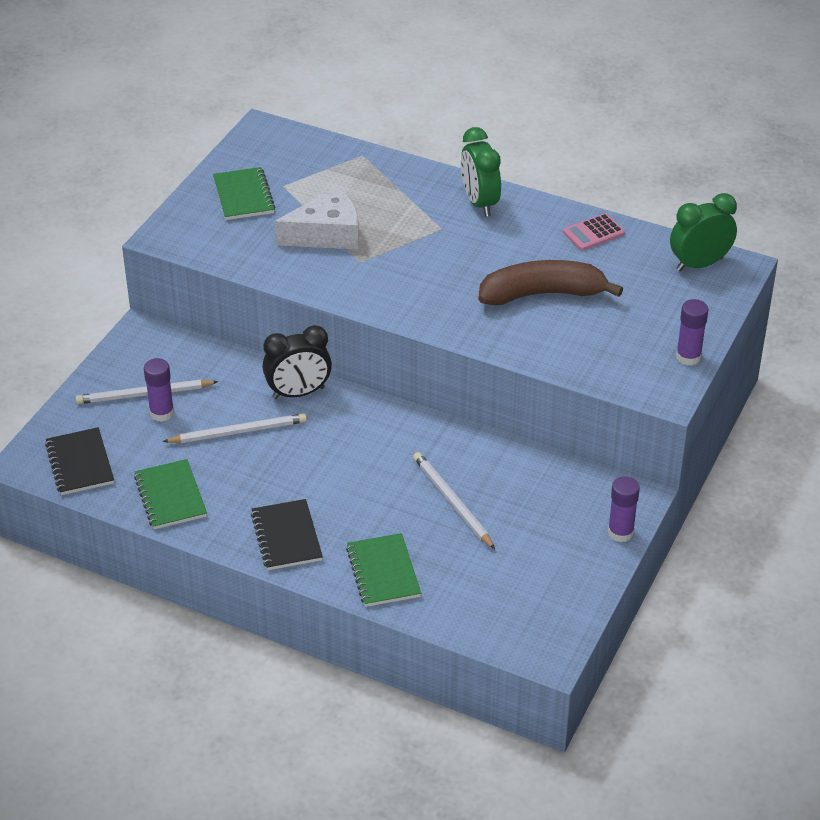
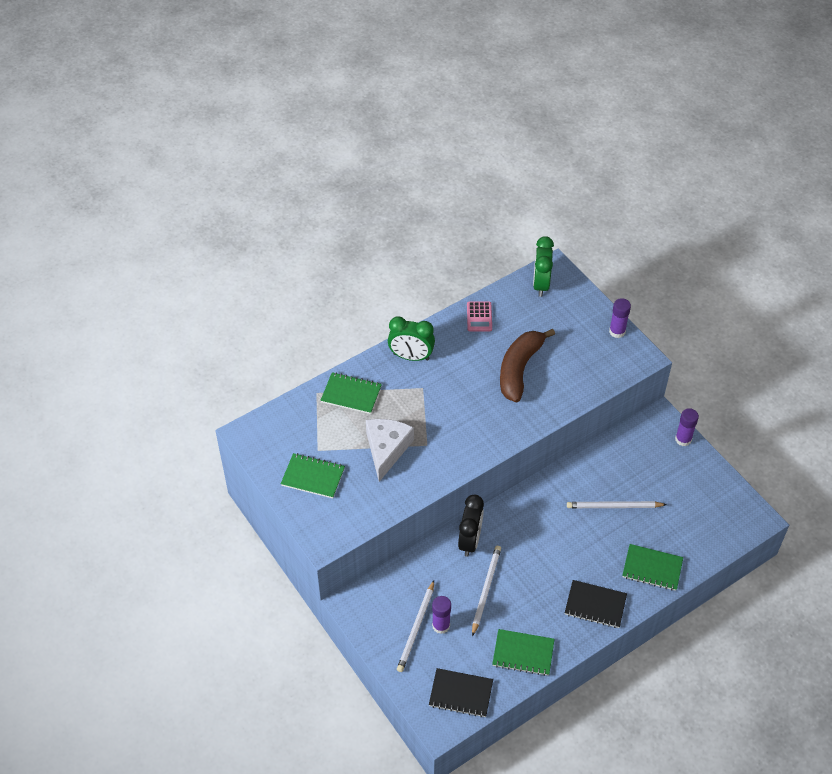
camera: 60 degrees left, 10 degrees up
(382, 180) = (351, 394): none -> green notebook

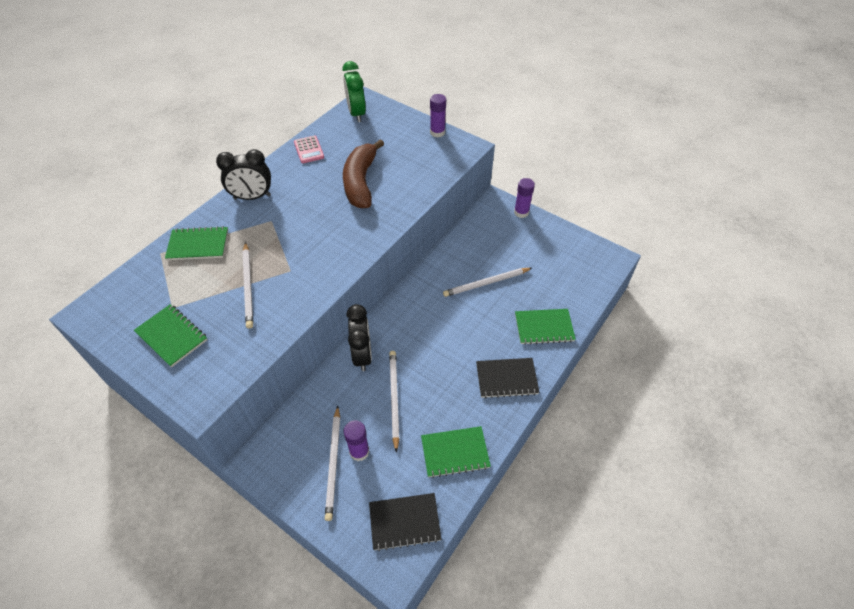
camera: 20 degrees left, 0 degrees up
(313, 477) = (172, 336): green notebook -> green notebook turned 45 degrees clockwise
(386, 449) = (248, 286): white cheese -> white pencil
(411, 357) = (252, 197): green clock -> black clock

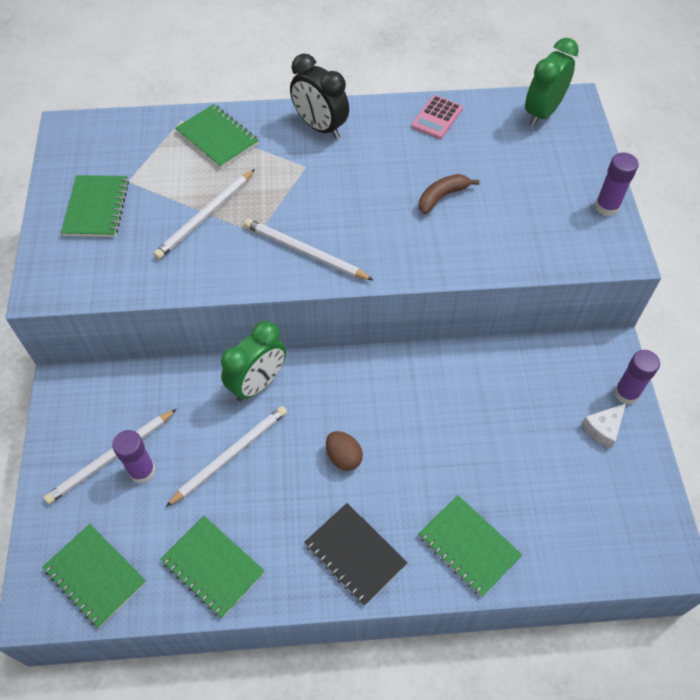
camera: 50 degrees right, 5 degrees up
(360, 182) = (442, 196): brown banana -> brown banana, size x0.50
(362, 355) = (258, 384): black clock -> green clock
(404, 522) = (95, 576): black notebook -> green notebook
(447, 346) = (343, 457): none -> brown egg
(486, 283) = (472, 434): white pencil -> white pencil (305, 252)
(531, 233) = (603, 428): none -> white cheese

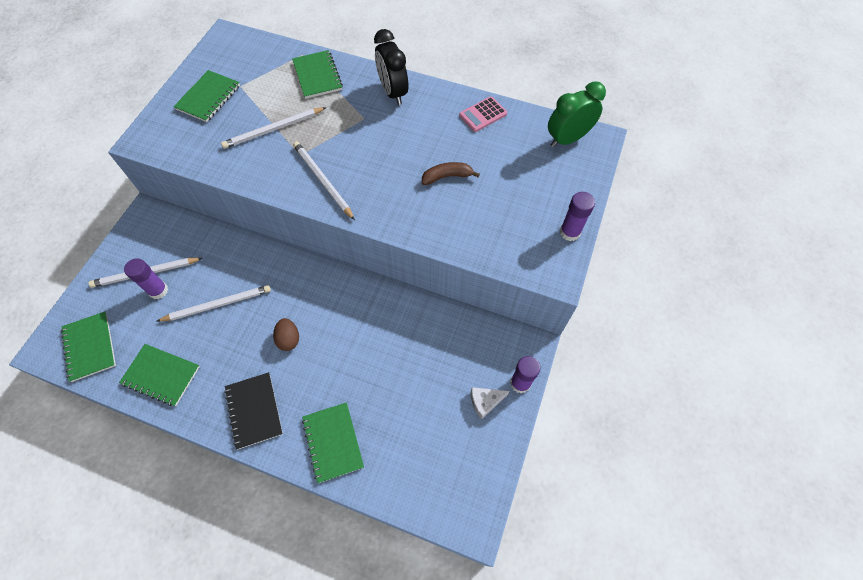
camera: 25 degrees right, 5 degrees up
(213, 567) = (161, 375): green notebook -> green notebook turned 45 degrees counterclockwise
(258, 384) = (265, 263): green clock -> none

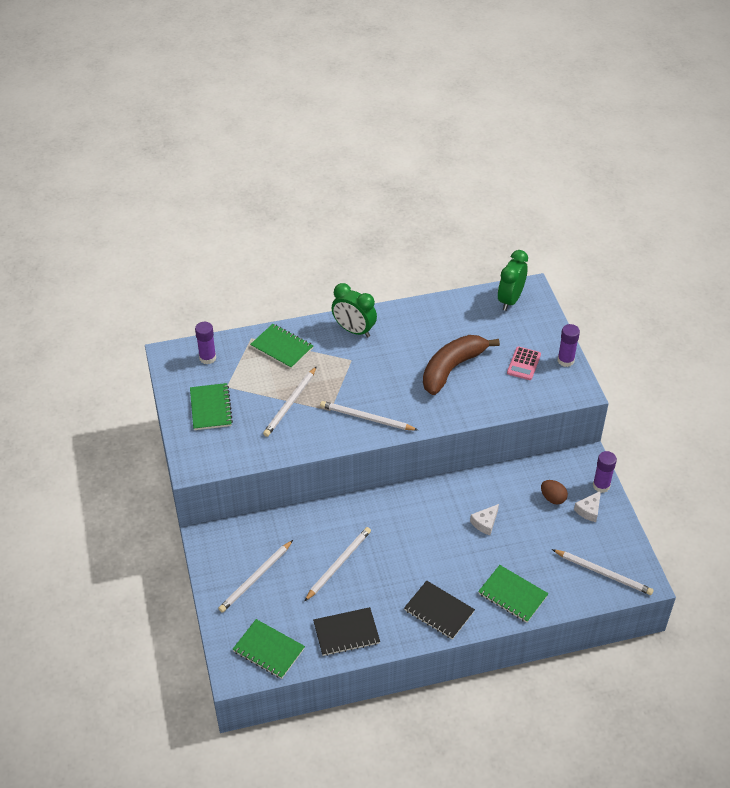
camera: 35 degrees left, 15 degrees down
(158, 290) = (280, 583): purple glue stick -> purple glue stick (207, 358)
(161, 375) = (346, 633): green notebook -> black notebook
(289, 339) = (417, 554): brown egg -> brown egg (552, 498)
(375, 349) = (485, 523): none -> white cheese
(393, 92) = (354, 330): black clock -> green clock
(440, 483) = (603, 573): none -> white pencil
(447, 176) = (452, 368): brown banana -> brown banana, size x1.98
(483, 114) = (436, 313): pink calculator -> pink calculator (523, 364)

